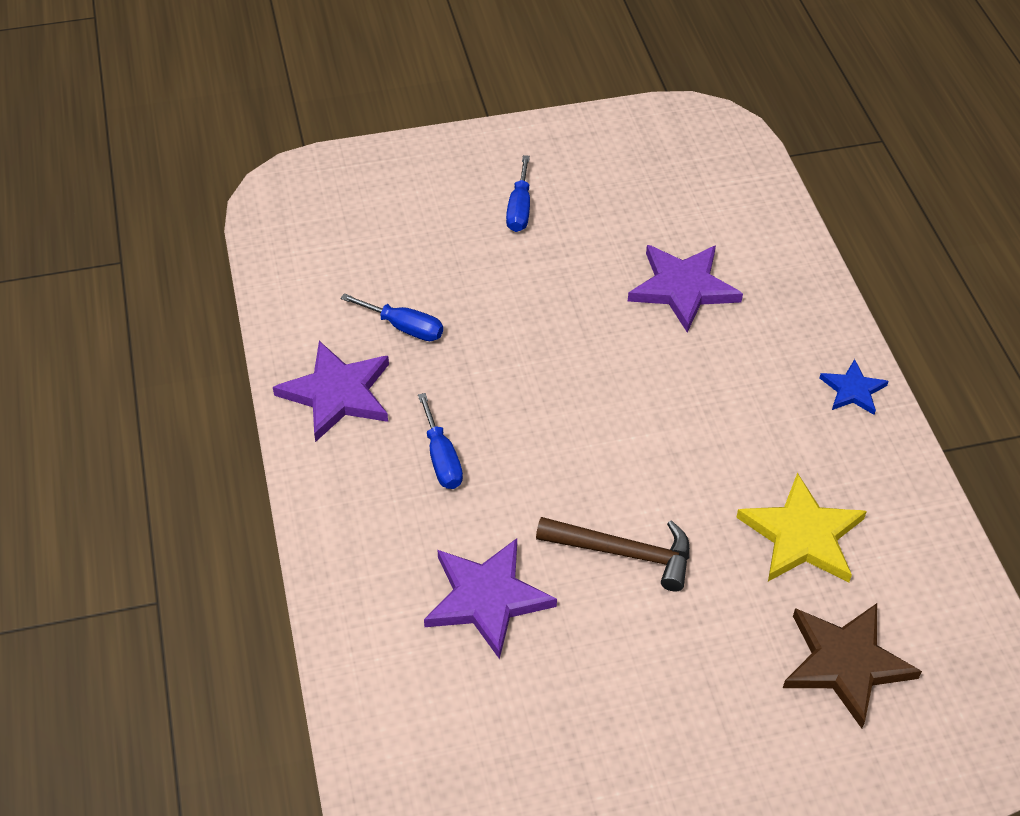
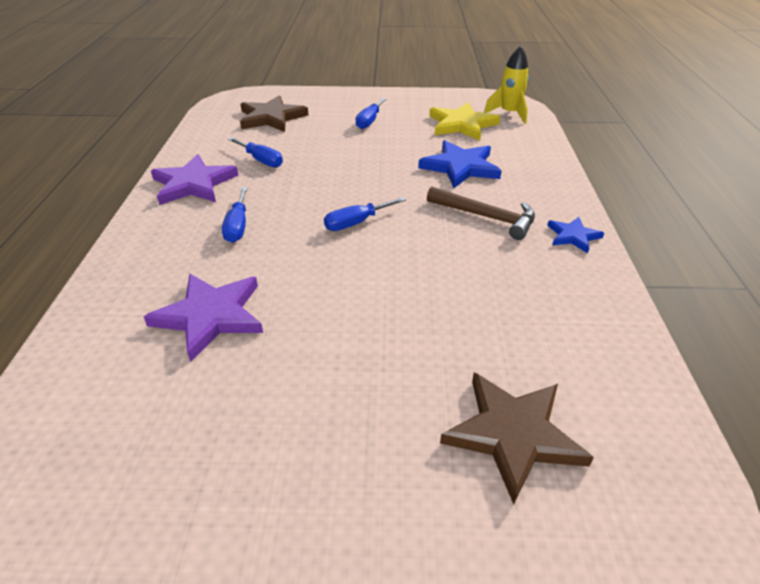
camera: 15 degrees right, 10 degrees down
(367, 227) = (271, 118): none -> brown star
(587, 421) = (356, 223): none -> blue screwdriver
(624, 553) = (341, 306): brown hammer -> brown hammer (486, 217)
(683, 288) = (460, 167): purple star -> blue star
(717, 153) = (509, 114): none -> yellow rocket
(802, 535) = (501, 322): yellow star -> yellow star (462, 125)

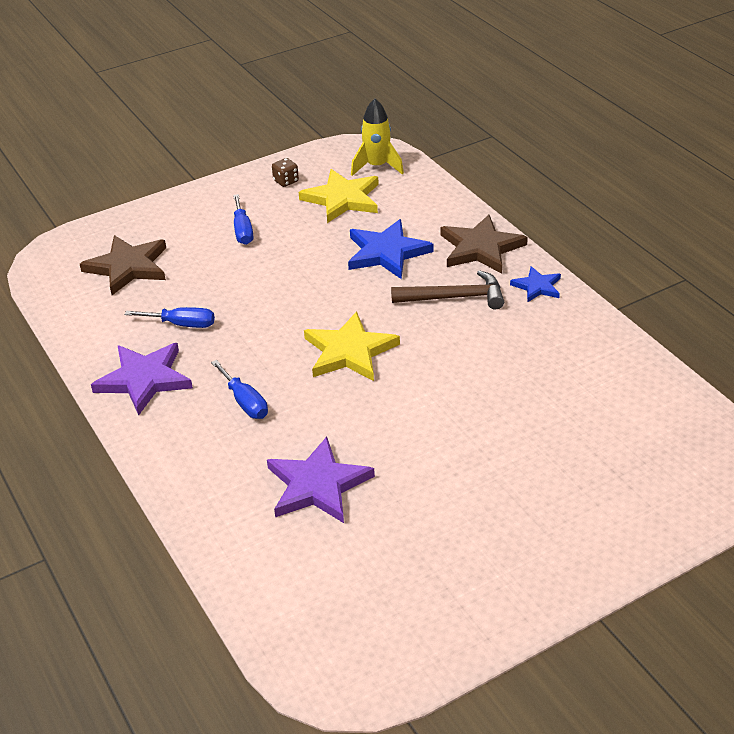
camera: 30 degrees left, 0 degrees up
(356, 223) = (349, 351): blue screwdriver -> yellow star
(432, 103) = (286, 181): none -> brown dice
(513, 434) = (607, 457): brown star -> brown star (481, 248)

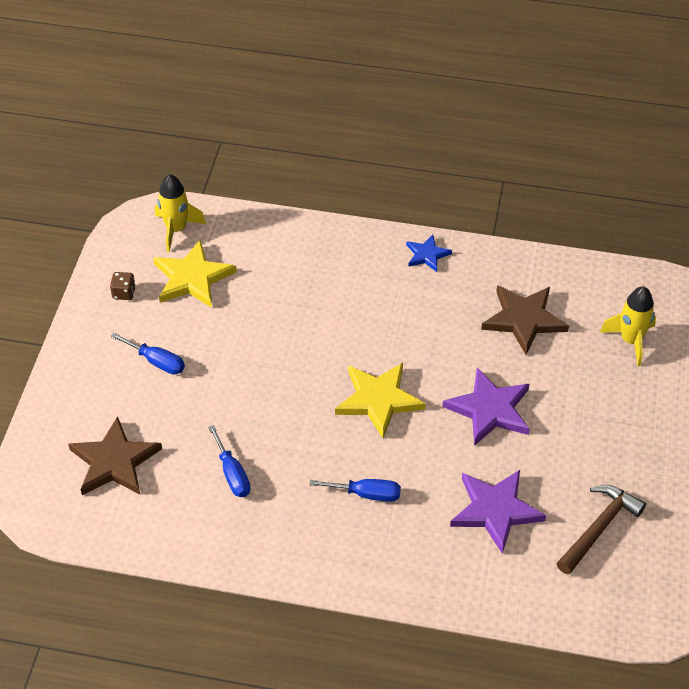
camera: 50 degrees left, 10 degrees up
(144, 379) = (273, 537): purple star -> purple star (490, 409)
(182, 324) = (232, 474): blue screwdriver -> blue screwdriver turned 105 degrees clockwise
(386, 252) = (291, 301): blue star -> none
(454, 297) = (387, 304): brown hammer -> brown hammer (599, 528)
(481, 248) = (350, 250): brown star -> brown star (524, 320)
(626, 456) = (630, 341): none -> yellow rocket

